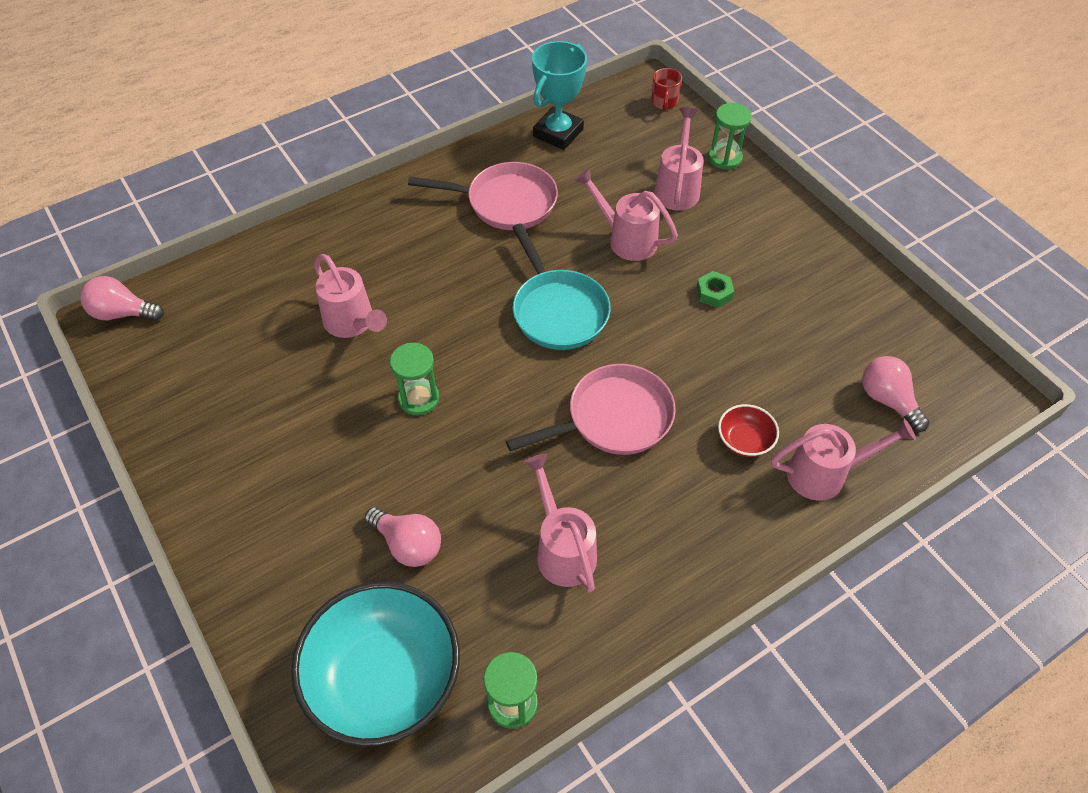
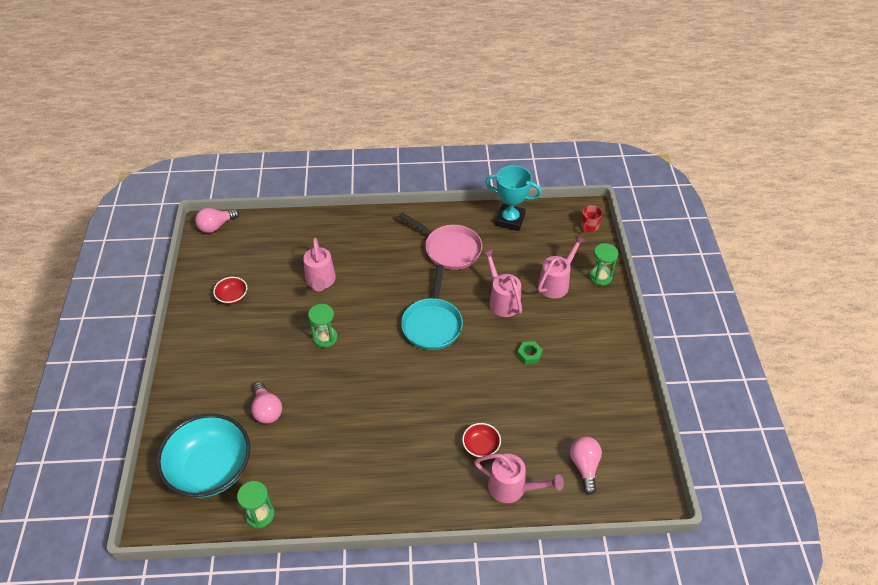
camera: 30 degrees right, 5 degrees down
(123, 313) = (216, 226): pink light bulb -> pink light bulb turned 75 degrees counterclockwise
(228, 405) = (232, 297): none -> red bowl
(558, 133) = (510, 220): turquoise trophy -> turquoise trophy turned 45 degrees clockwise
(562, 549) = (339, 453): pink watering can -> none
(613, 418) = (418, 398): pink pan -> none

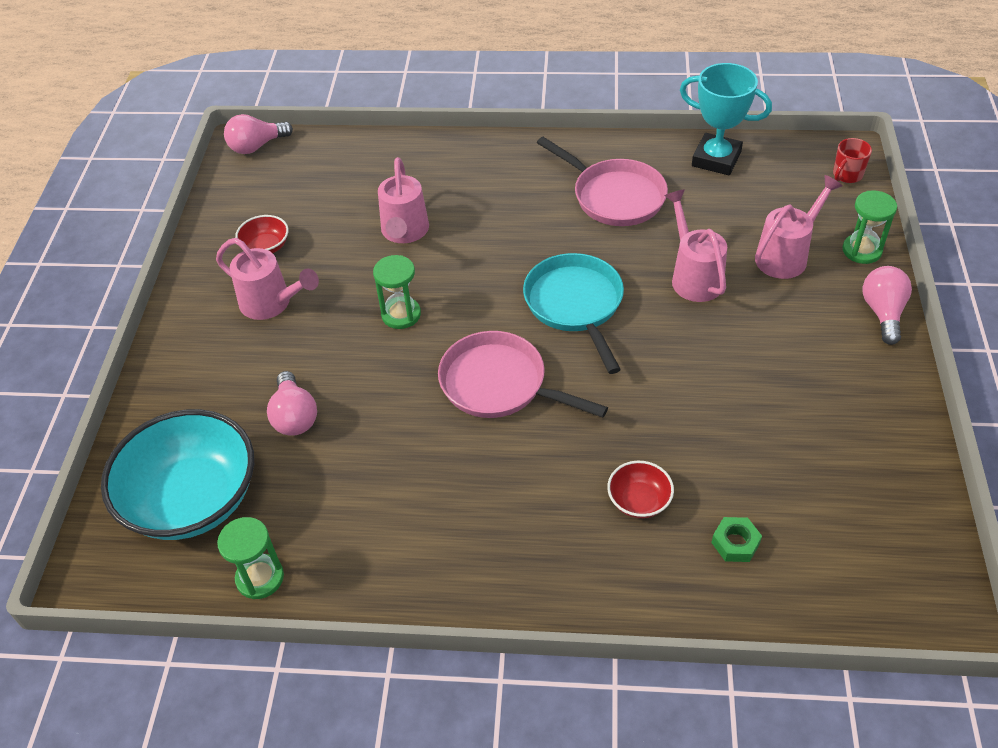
camera: 10 degrees right, 0 degrees up
(391, 379) = (499, 384): none -> pink pan
(432, 324) = (575, 305): turquoise pan -> turquoise pan turned 150 degrees clockwise
(512, 488) = (688, 573): pink watering can -> pink watering can (271, 304)
(529, 355) = (733, 362): green nut -> green nut (735, 543)
(584, 466) = (817, 548): pink light bulb -> pink light bulb (883, 313)

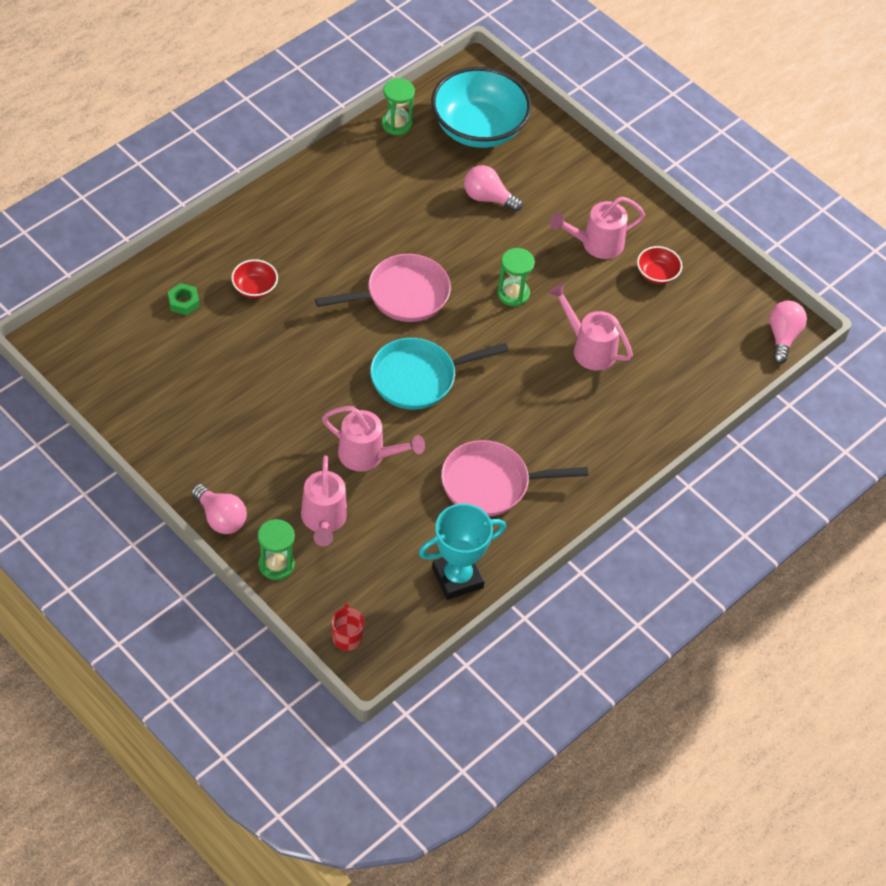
camera: 125 degrees right, 5 degrees up
(575, 305) = (418, 378): turquoise pan -> turquoise pan turned 135 degrees clockwise

